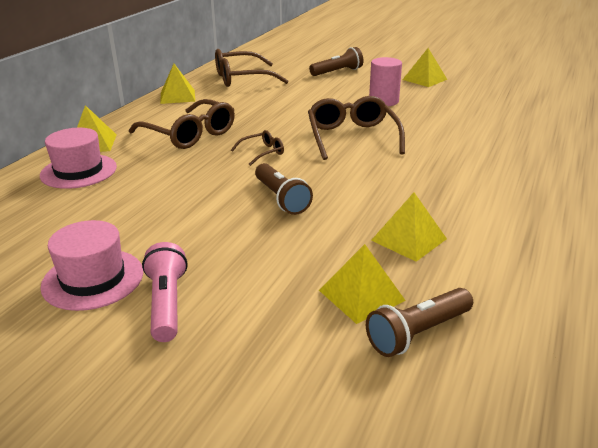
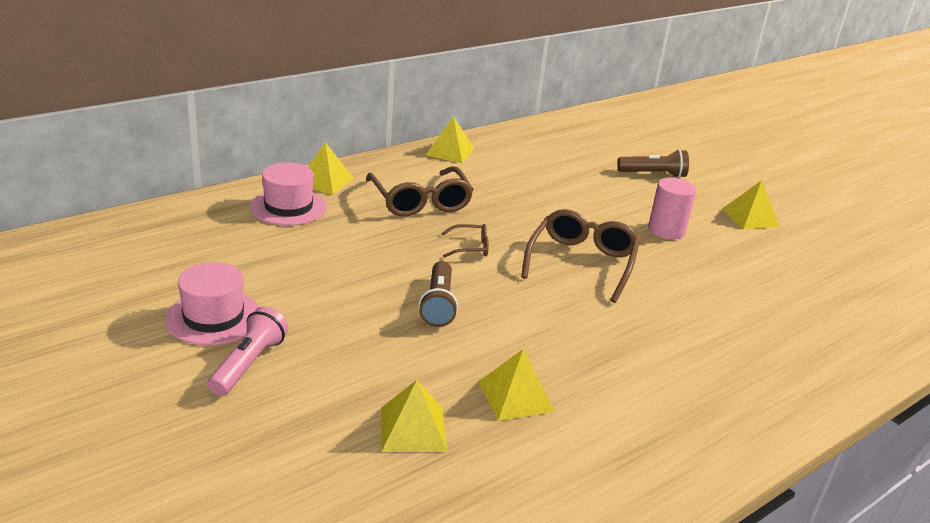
camera: 25 degrees right, 0 degrees up
(242, 78) = (538, 150): brown glasses -> none
(418, 333) = (425, 485): brown flashlight -> none

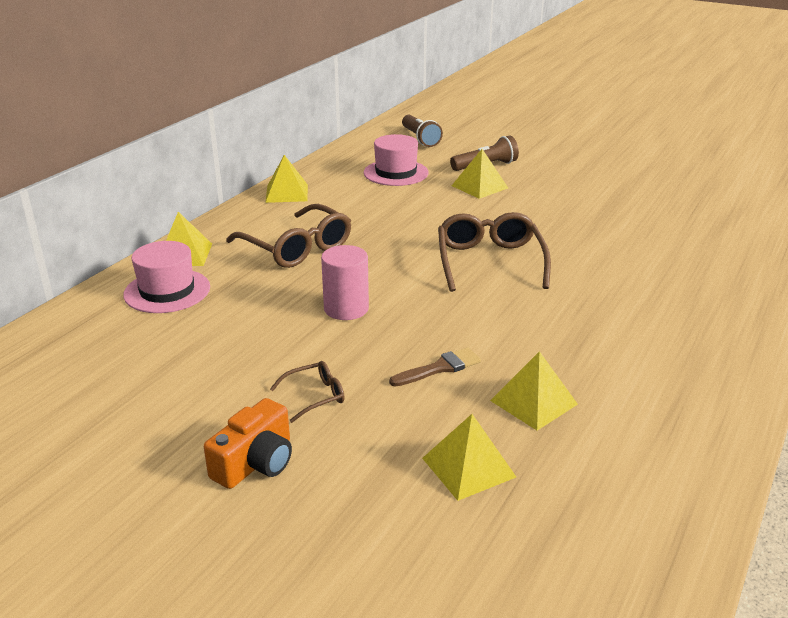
camera: 20 degrees left, 0 degrees up
(213, 317) = (178, 428): pink hat -> pink hat (396, 173)
(249, 364) = (255, 463): pink flashlight -> orange camera
(438, 304) = (394, 340): brown flashlight -> brown flashlight (420, 139)
(458, 340) = (440, 368): none -> brown brush
(470, 247) = (379, 277): brown glasses -> brown glasses (314, 396)
(666, 230) = (536, 212): pink cylinder -> pink cylinder (346, 309)
(750, 217) = (593, 182): yellow pyramid -> yellow pyramid (479, 187)

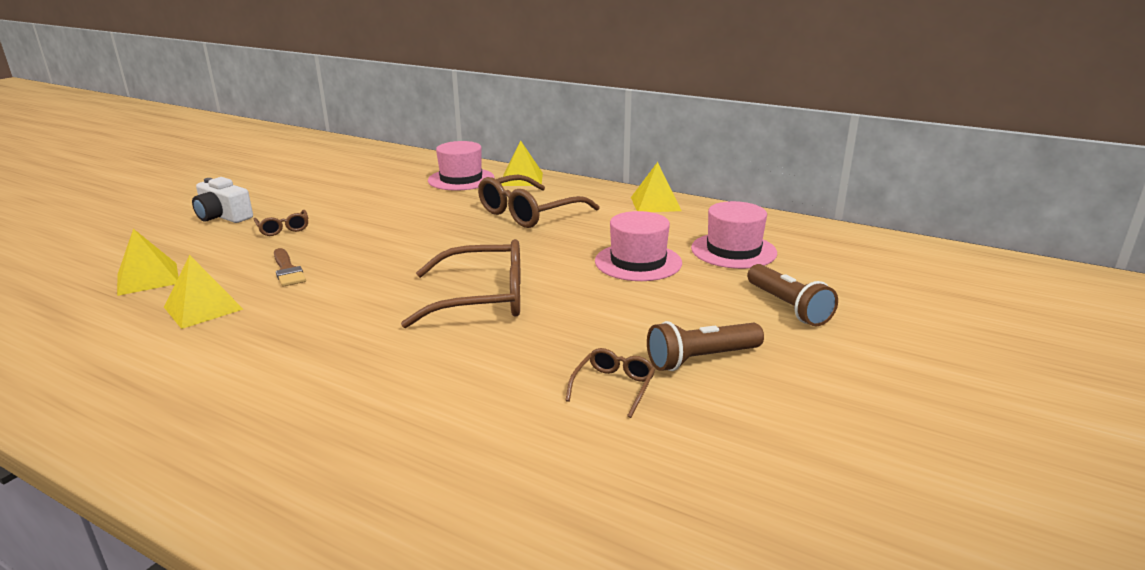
camera: 90 degrees right, 5 degrees down
(255, 463) = (223, 216): orange camera -> white camera
(346, 309) = (407, 234): pink cylinder -> none
(417, 204) = (638, 262): none -> pink hat
(420, 139) = (870, 264): brown flashlight -> brown flashlight (701, 359)
(479, 187) = (706, 300): yellow pyramid -> none
(599, 217) = (613, 387): none -> brown glasses

